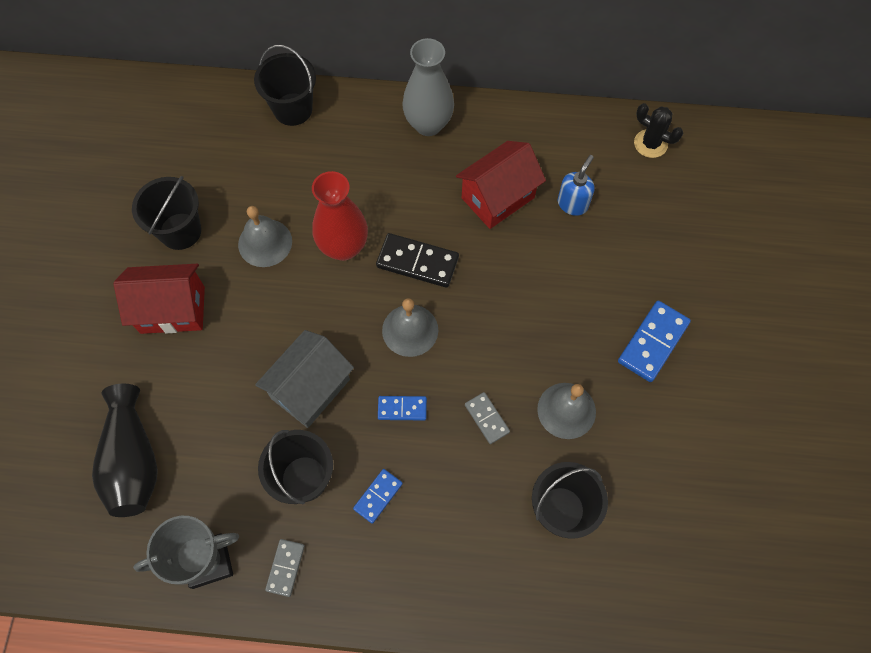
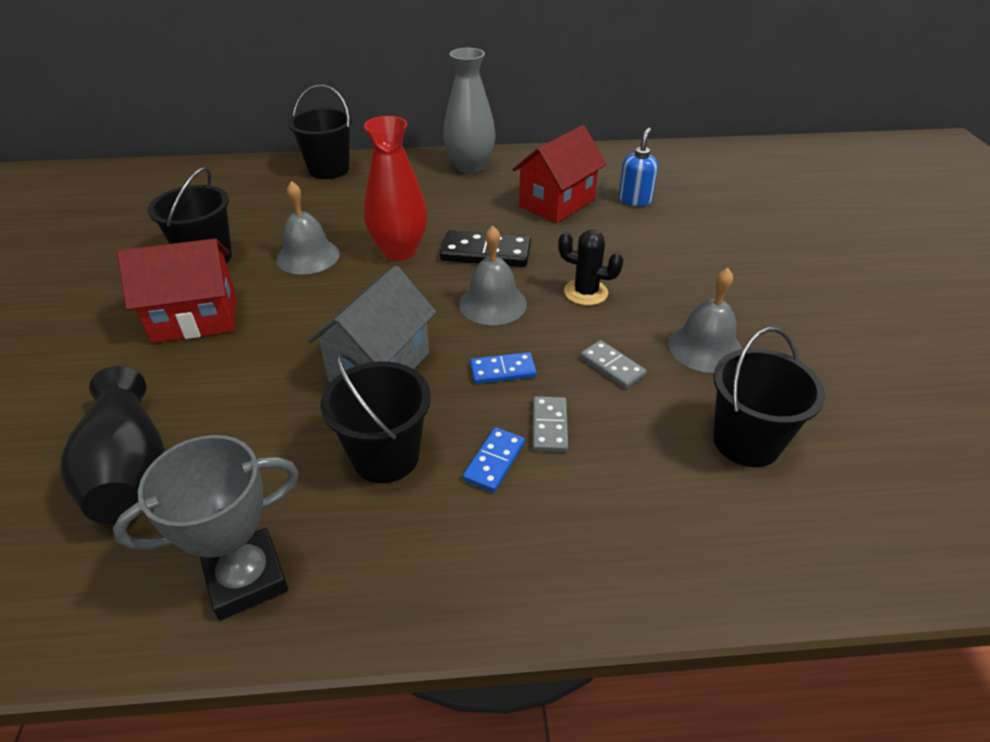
camera: 10 degrees left, 25 degrees down
(285, 567) = (372, 567): grey domino -> grey domino (549, 426)
(650, 144) = (691, 159): black cactus -> black cactus (585, 292)
(653, 342) = (772, 283): blue domino -> none

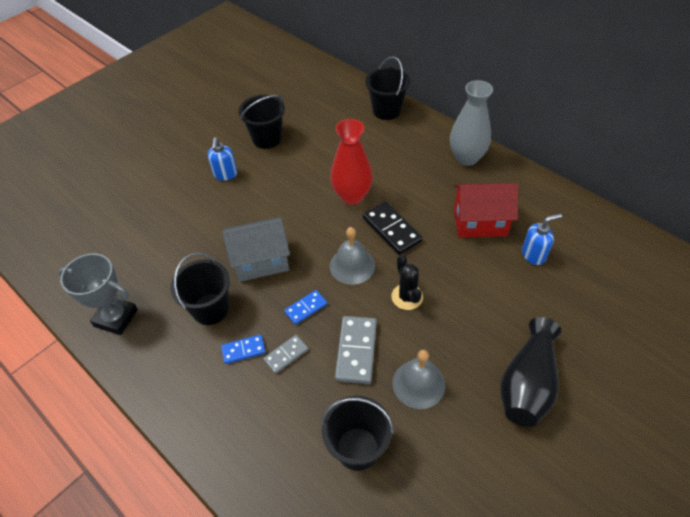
camera: 50 degrees right, 10 degrees up
(130, 470) = (132, 237): black vase -> black vase (527, 384)
(195, 319) = (225, 174): red house -> blue soap dispenser
(308, 256) = (307, 169): grey bell -> none
(502, 370) = (306, 308): blue domino -> blue domino turned 75 degrees counterclockwise
(612, 366) = (356, 351): grey domino -> grey domino, size x1.69

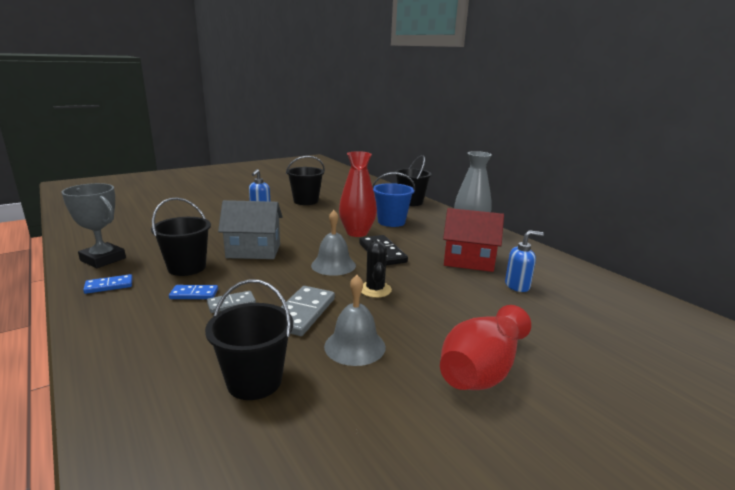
camera: 10 degrees right, 30 degrees down
(306, 308) = (273, 280): blue domino -> blue domino (109, 286)
(380, 162) = (391, 222): none -> blue bucket
(527, 384) = (482, 369): black vase -> red vase

